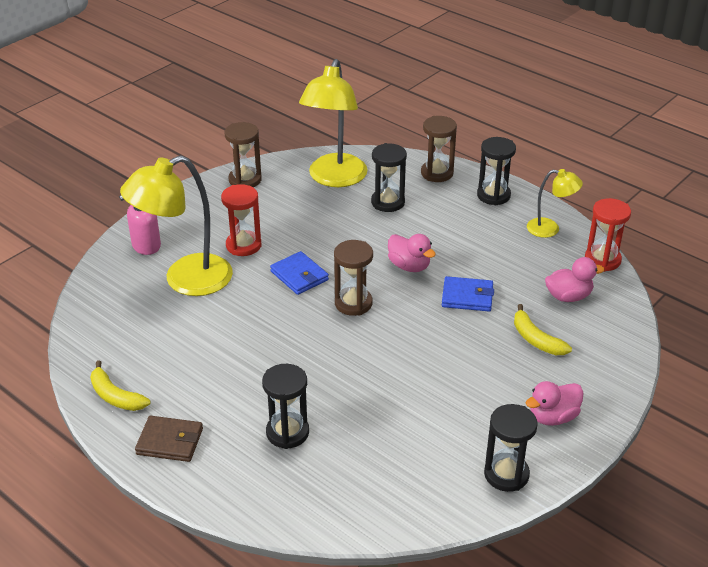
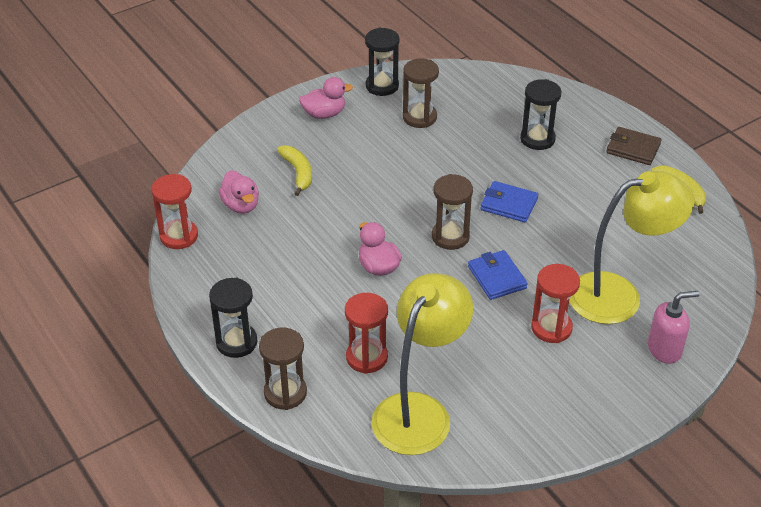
camera: 165 degrees left, 5 degrees up
(245, 180) = (537, 433): brown hourglass -> brown hourglass (419, 117)
(388, 202) = (367, 357): black hourglass -> red hourglass
(467, 297) = (337, 223): blue wallet -> blue wallet (509, 204)
(550, 229) = (204, 283): yellow lamp -> none
(568, 296) = (241, 205): pink duck -> pink duck turned 120 degrees counterclockwise

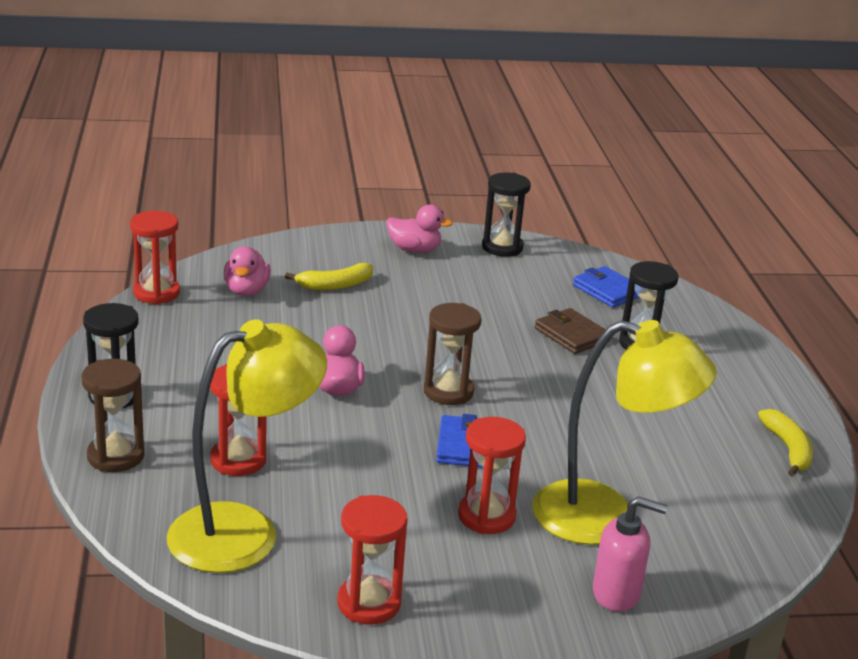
camera: 25 degrees right, 15 degrees down
(298, 173) = (335, 285): yellow banana -> yellow banana turned 60 degrees clockwise
(419, 117) = (518, 284): brown hourglass -> none
(509, 204) = (548, 388): blue wallet -> blue wallet (607, 290)
(536, 427) = (369, 603): none -> red hourglass
(633, 148) = (758, 390): brown wallet -> brown wallet (571, 335)

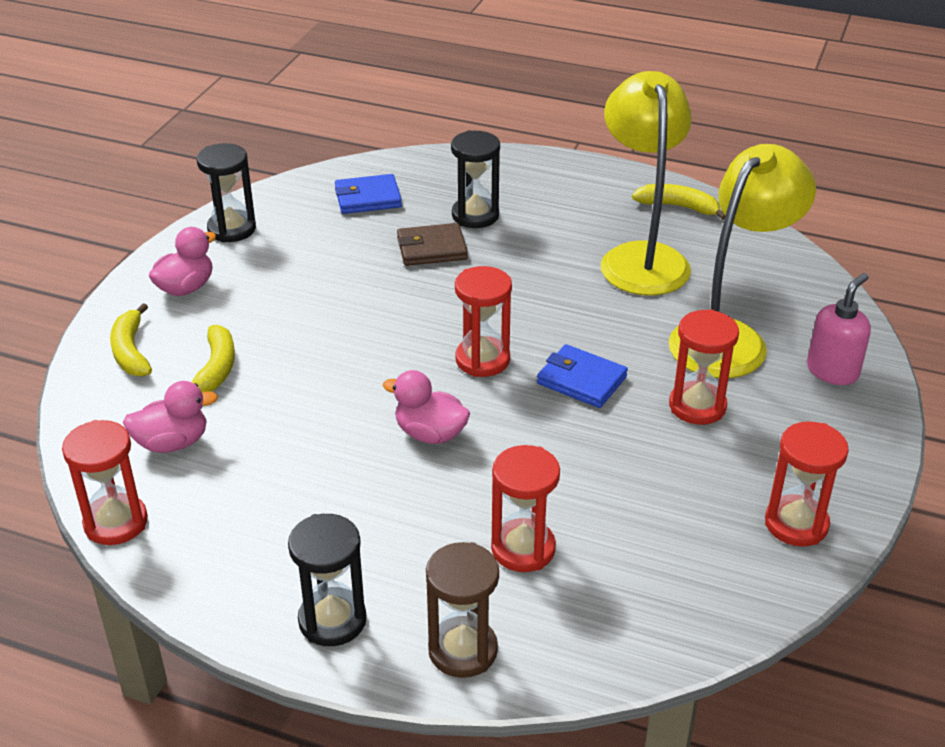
camera: 60 degrees left, 10 degrees up
(244, 531) = (650, 579): yellow lamp -> yellow lamp (641, 258)
(246, 291) = (172, 443): pink duck -> pink duck turned 45 degrees counterclockwise
(327, 250) = (131, 351): none -> yellow banana
(448, 392) = (482, 360): brown hourglass -> red hourglass

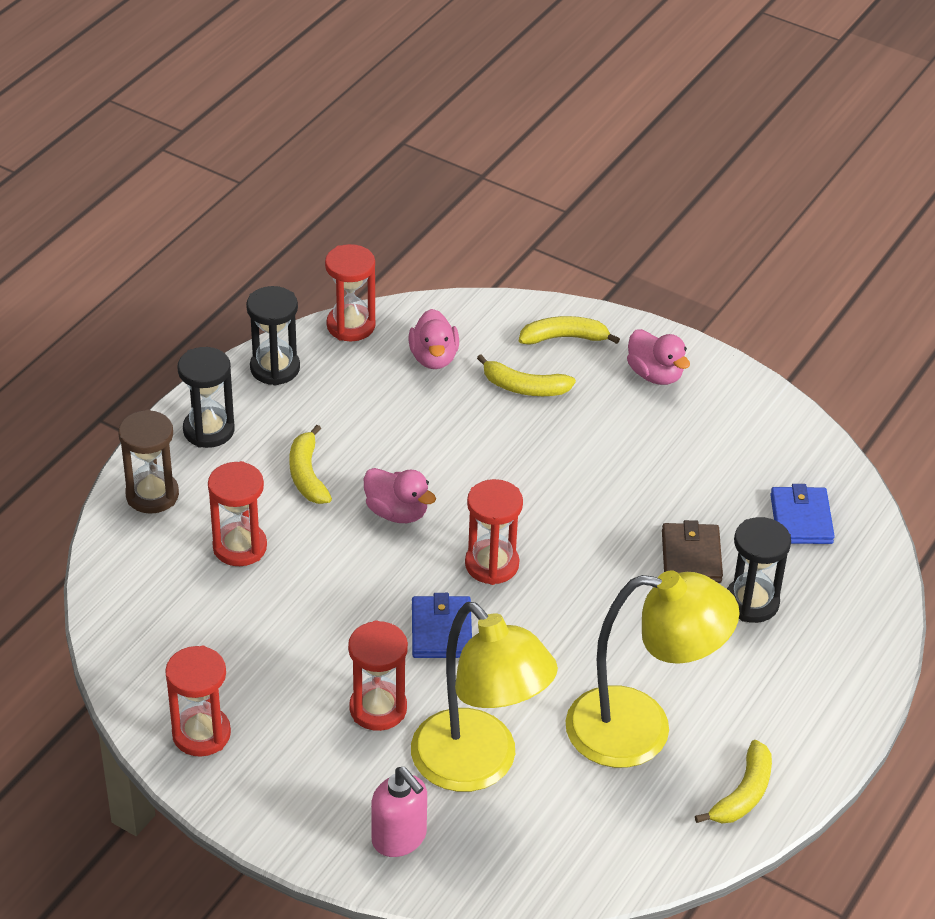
camera: 100 degrees right, 5 degrees up
(232, 229) = (754, 411): black hourglass -> black hourglass (275, 368)
(390, 514) = (307, 475): none -> yellow banana
(430, 434) = (397, 512): pink duck -> pink duck turned 90 degrees clockwise
(581, 380) = (441, 631): blue wallet -> blue wallet turned 45 degrees counterclockwise

